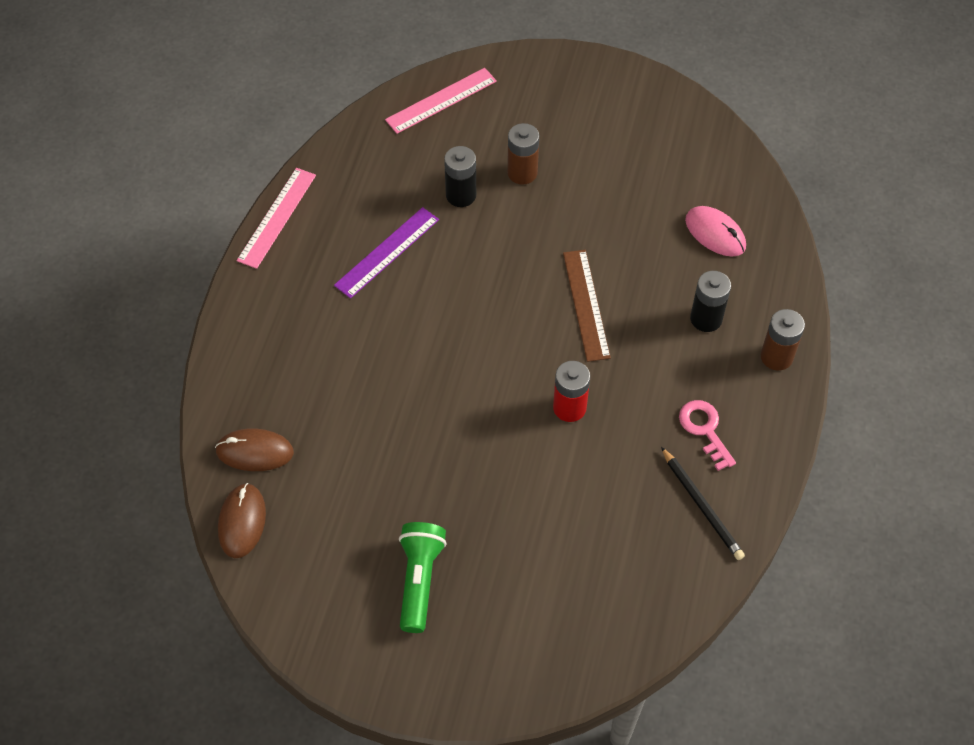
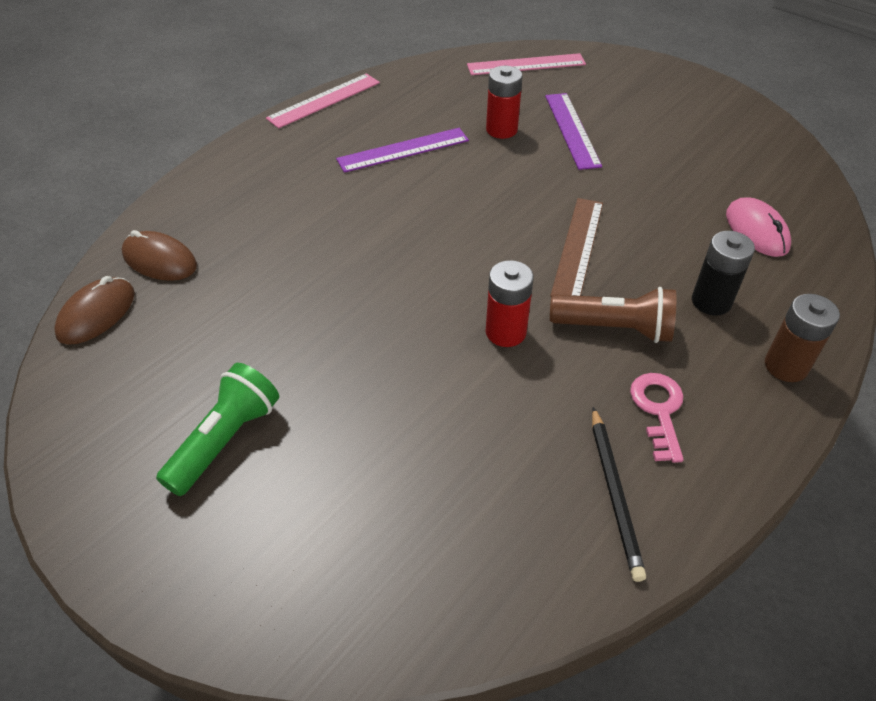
camera: 25 degrees right, 10 degrees down
(461, 195) = (501, 130): black battery -> red battery
(522, 173) = (572, 130): brown battery -> purple ruler
(646, 372) = (614, 328): none -> brown flashlight

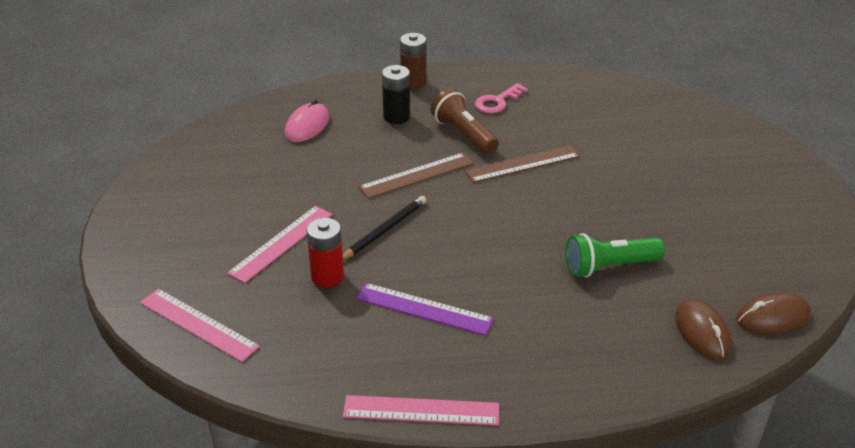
camera: 135 degrees left, 10 degrees down
(225, 440) = (728, 203): green flashlight -> green flashlight (609, 266)
(505, 332) = (522, 164): red battery -> brown ruler
(572, 130) = (281, 243): purple ruler -> pink ruler
(615, 494) = (560, 93): black pencil -> black pencil (385, 230)

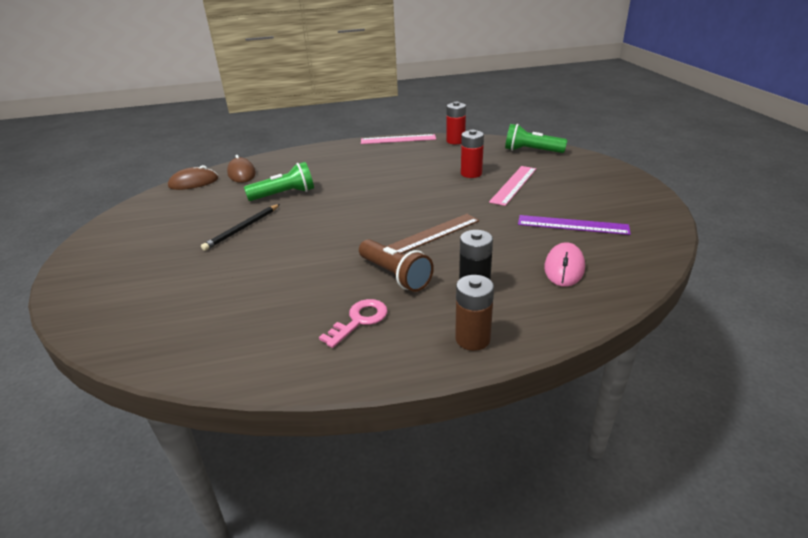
camera: 175 degrees right, 5 degrees down
(198, 324) = (531, 151): pink ruler -> green flashlight
(311, 383) = (455, 141): none -> red battery
(385, 230) = (444, 198): black pencil -> black pencil (242, 229)
(424, 309) = (405, 167): purple ruler -> purple ruler (572, 225)
(522, 164) = (336, 253): brown ruler -> none

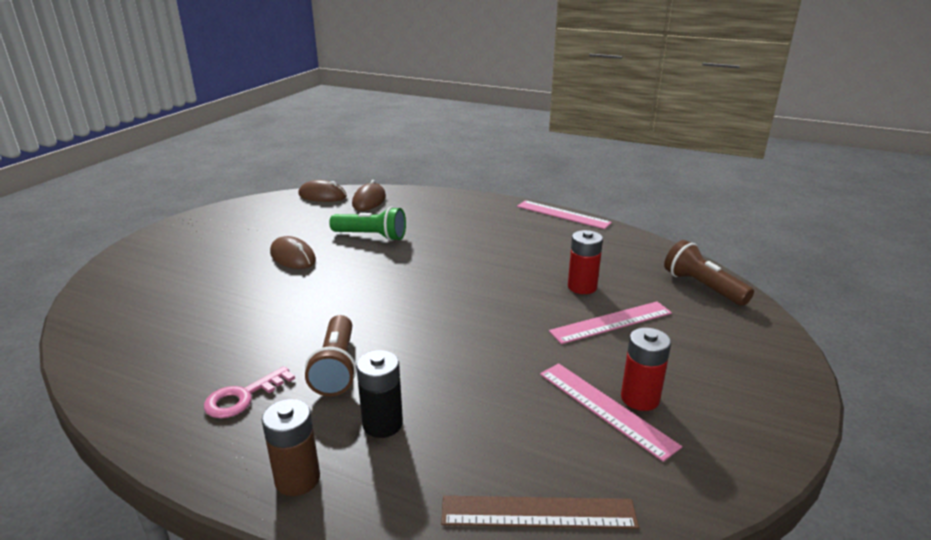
camera: 35 degrees right, 5 degrees down
(242, 229) = (293, 257): black pencil -> brown mouse
(359, 320) = (243, 397): pink key -> pink key turned 150 degrees clockwise
(432, 234) = (435, 340): brown ruler -> brown ruler (538, 512)
(455, 141) = (624, 239): red battery -> red battery (640, 398)
(531, 151) = (702, 287): green flashlight -> brown flashlight
(564, 268) = (510, 457): pink mouse -> none
(572, 225) = (605, 408): purple ruler -> pink ruler

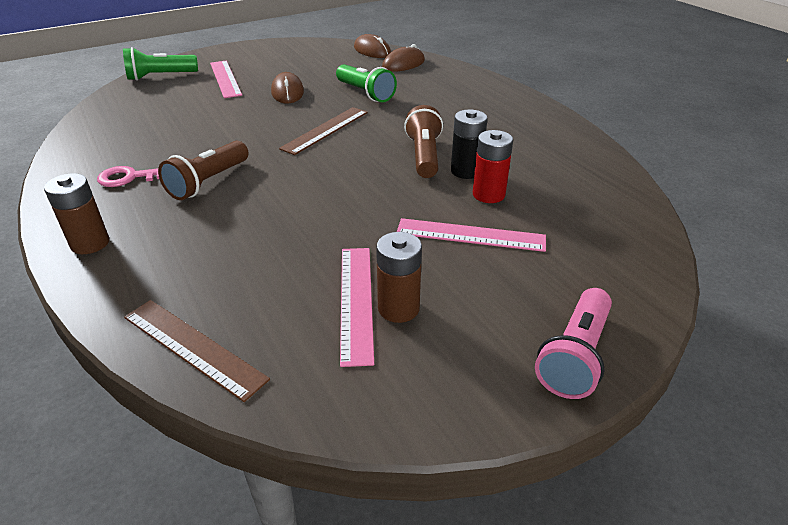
camera: 35 degrees right, 10 degrees up
(116, 283) = (160, 76): none -> green flashlight
(381, 280) = (325, 130): none -> brown ruler
(382, 424) = (183, 233): black battery -> black battery (466, 171)
(562, 214) = (568, 124): pink ruler -> pink ruler (225, 78)
(640, 398) = (398, 308): red battery -> brown battery
(702, 287) = (622, 241): brown flashlight -> brown flashlight (424, 156)
(777, 375) = (575, 356): none -> pink flashlight

